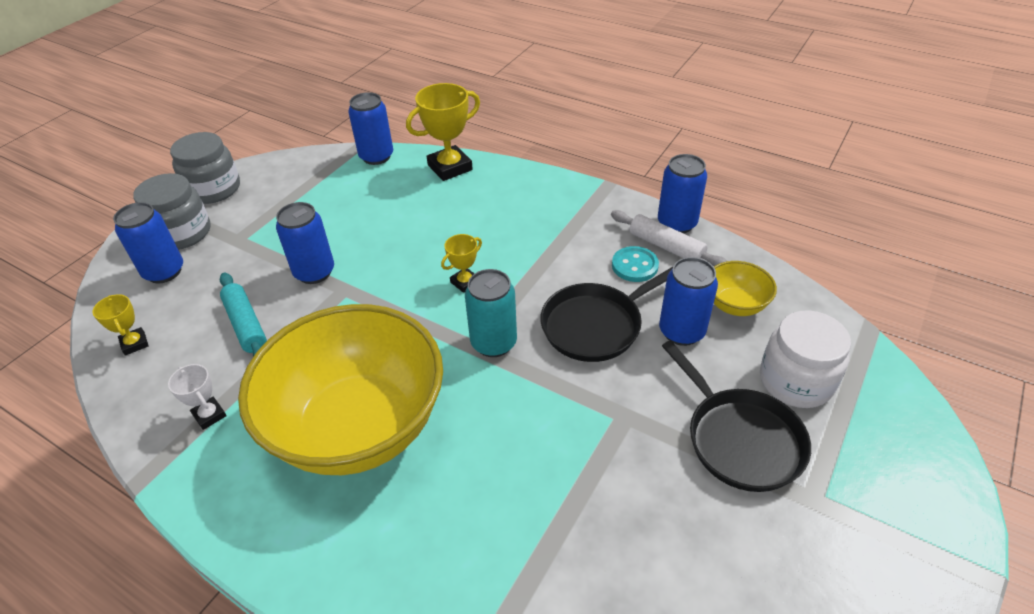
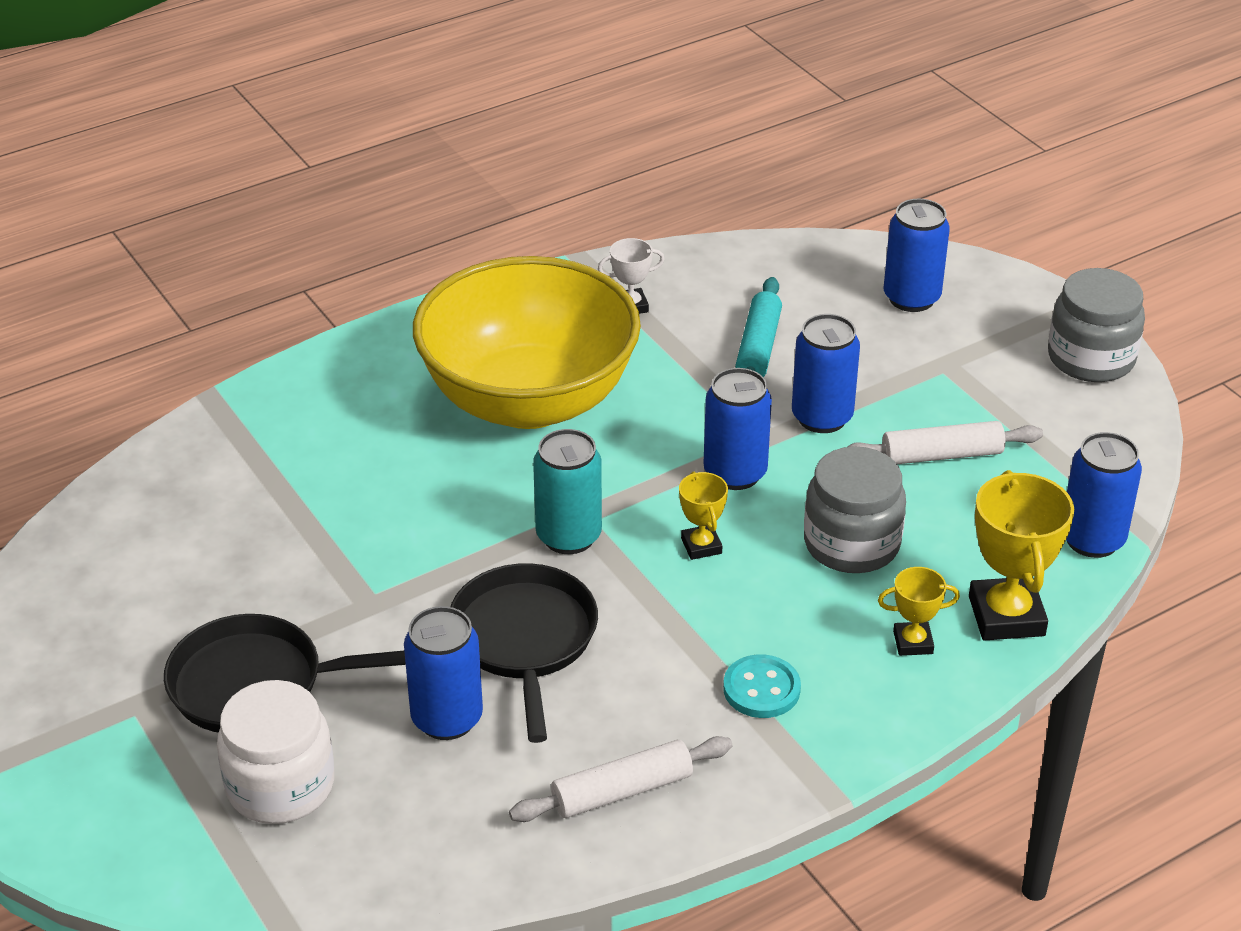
camera: 115 degrees right, 5 degrees down
(134, 343) = (786, 267): yellow trophy -> yellow trophy (913, 642)
(182, 233) = (991, 320): grey jar -> grey jar (851, 544)
(246, 325) = (758, 348): turquoise rolling pin -> turquoise rolling pin turned 75 degrees counterclockwise
(330, 218) = (941, 455): none -> white rolling pin
(634, 266) = (607, 733): turquoise button -> turquoise button (761, 689)
(676, 223) = (667, 834): blue can -> blue can (735, 473)
(735, 305) = (447, 803): yellow bowl -> none

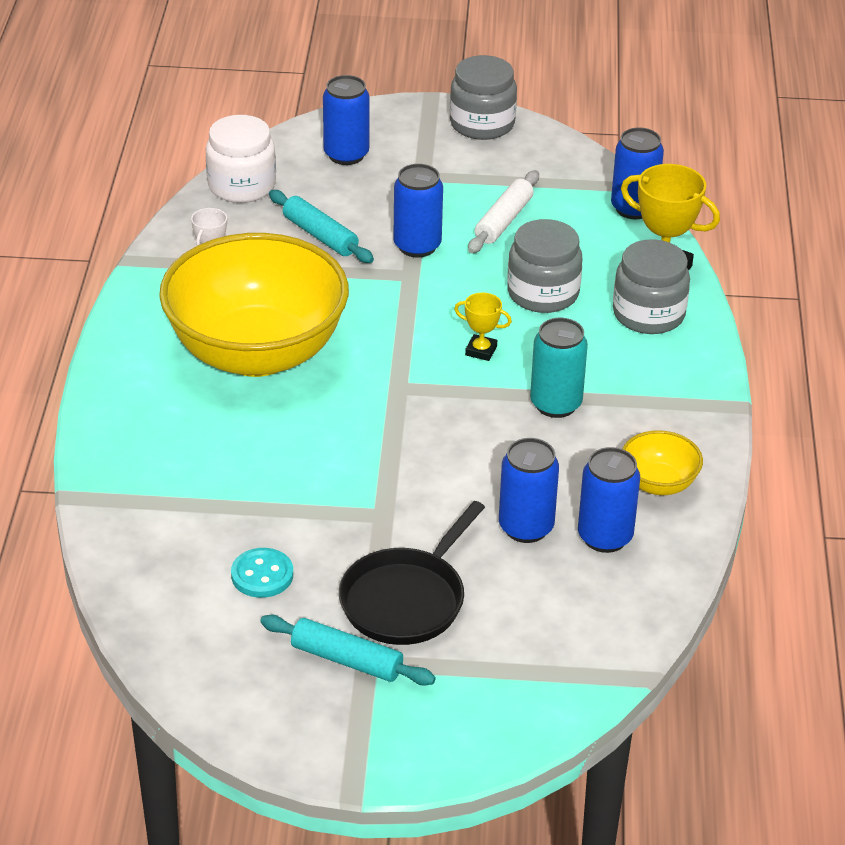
camera: 55 degrees left, 0 degrees up
(132, 686) = (346, 660): none -> turquoise rolling pin
(280, 786) = (514, 627): white jar -> white jar (241, 186)
(525, 640) = (489, 462): black pan -> none
(569, 536) = (412, 399): turquoise can -> turquoise can (556, 404)
(622, 791) = (658, 484): white rolling pin -> yellow bowl
(735, 473) = (429, 305): blue can -> blue can (605, 537)
(761, 689) = (629, 389): turquoise button -> turquoise button (262, 575)
(913, 642) = (648, 314): yellow trophy -> grey jar

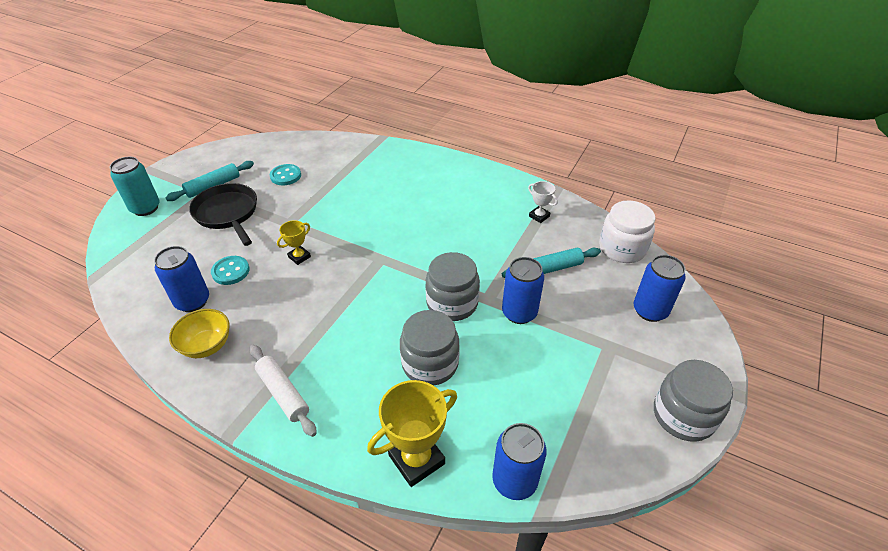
camera: 115 degrees right, 5 degrees up
(256, 353) = (447, 213): yellow bowl -> none
(481, 351) = (389, 306): yellow trophy -> yellow trophy (299, 257)
(503, 221) = (531, 375): white rolling pin -> white rolling pin (283, 393)
(526, 527) = (230, 271): blue can -> turquoise button
(556, 404) = (314, 324): turquoise can -> turquoise can (145, 208)
(648, 314) = (368, 421): grey jar -> grey jar (452, 303)

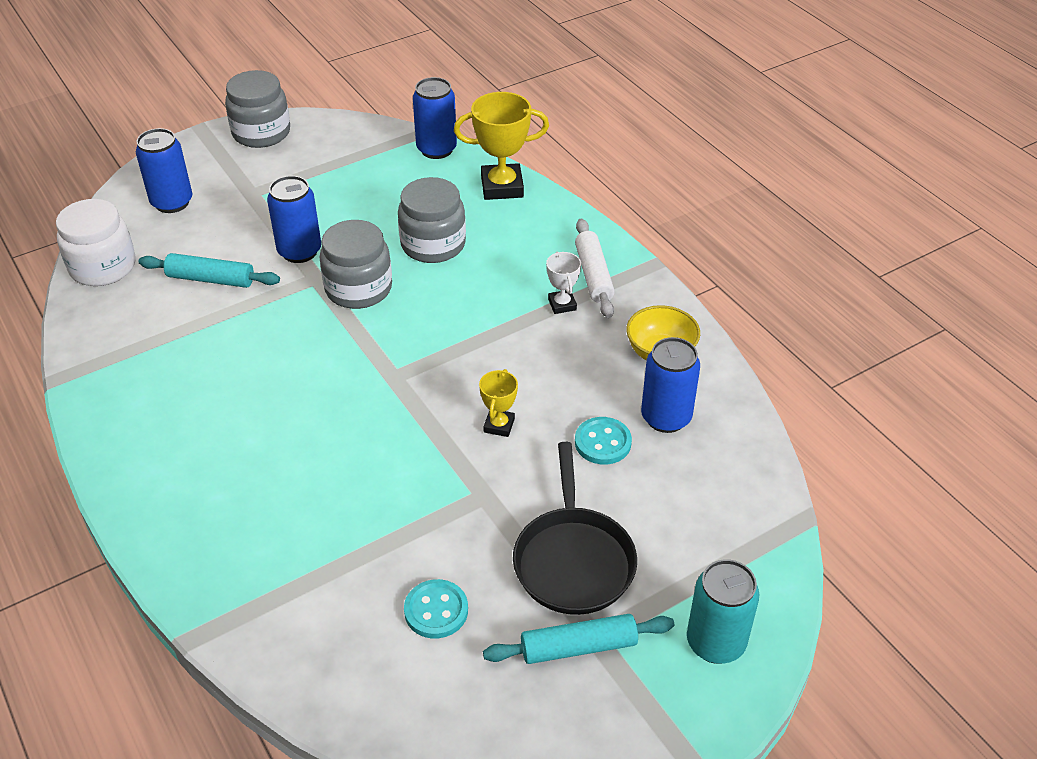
camera: 150 degrees left, 0 degrees up
(299, 257) = (499, 425): yellow trophy -> yellow trophy turned 60 degrees counterclockwise
(539, 216) = (136, 347): white trophy -> white trophy (562, 304)

